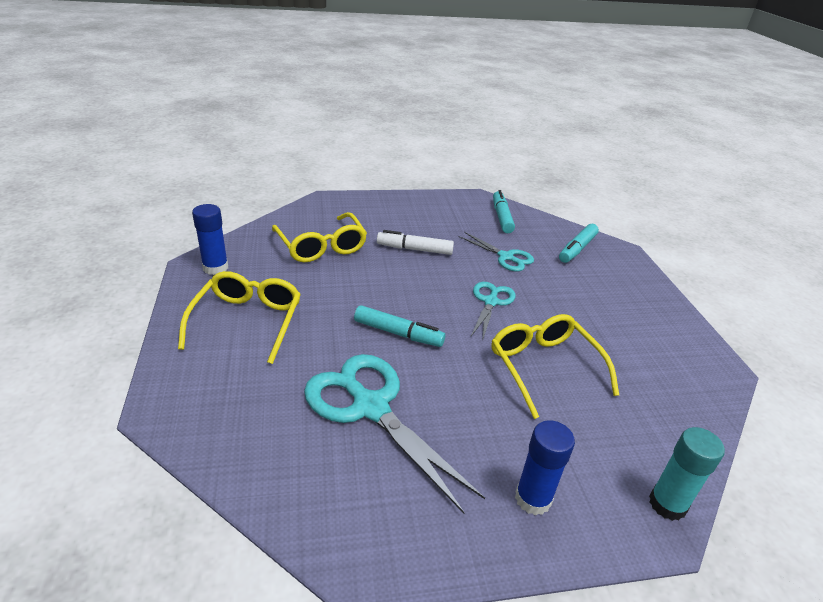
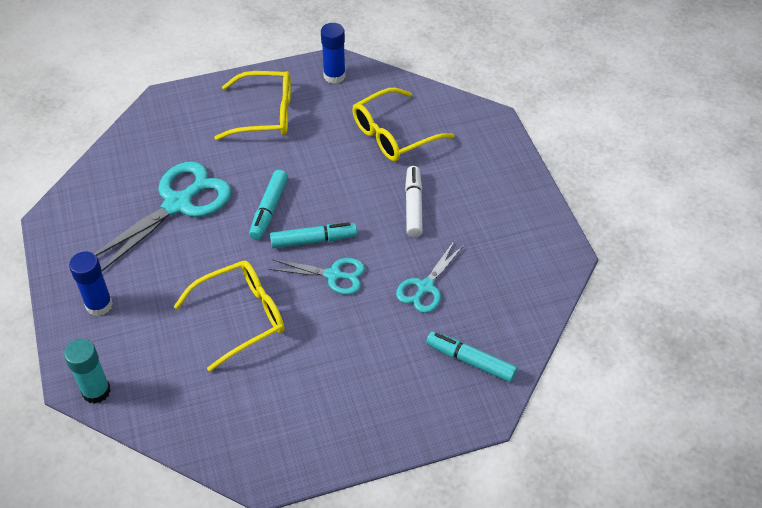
camera: 85 degrees right, 15 degrees up
(501, 217) = (522, 282): turquoise marker -> turquoise marker (313, 240)

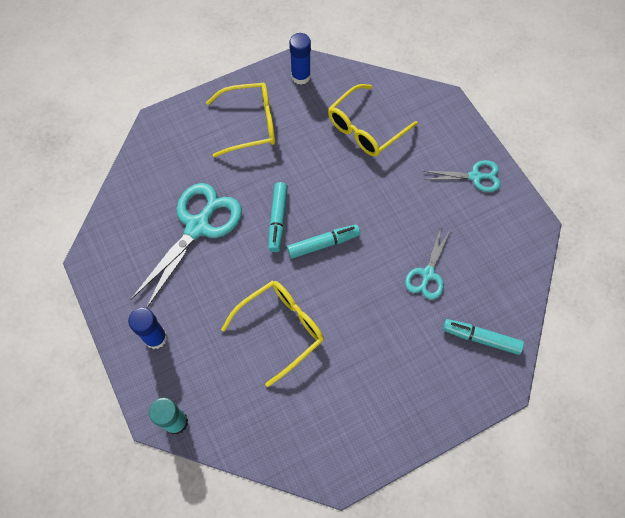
camera: 10 degrees left, 15 degrees up
(334, 275) = (349, 275): turquoise scissors -> turquoise scissors (475, 176)
(413, 206) = (399, 197): white marker -> none

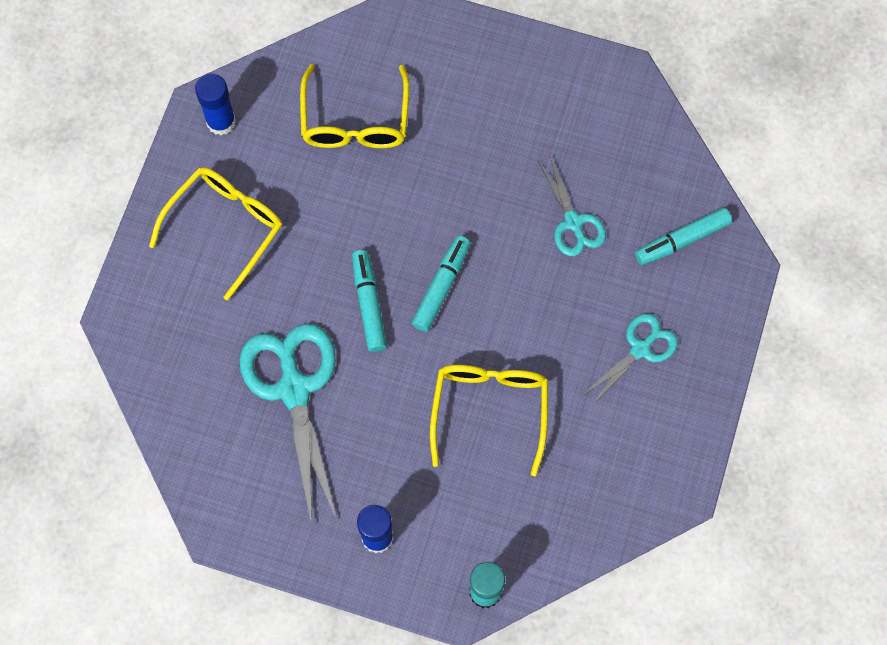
camera: 45 degrees left, 5 degrees up
(278, 219) = (369, 304): turquoise marker -> turquoise marker turned 150 degrees counterclockwise
(475, 176) = (520, 74): turquoise scissors -> turquoise scissors (640, 349)

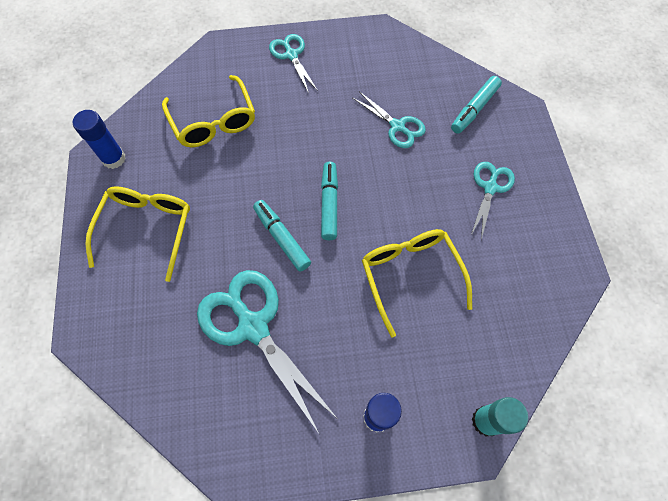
camera: 25 degrees left, 5 degrees down
(492, 64) = (291, 55): none -> turquoise scissors

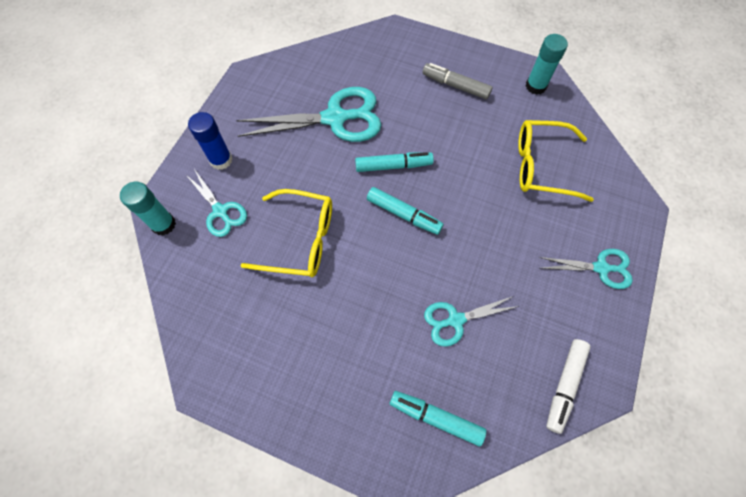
camera: 120 degrees right, 0 degrees up
(114, 159) = (535, 86): blue glue stick -> turquoise glue stick
(146, 229) = (455, 86): yellow glasses -> grey marker
(397, 49) = (564, 385): none -> white marker
(474, 109) = (436, 418): turquoise marker -> turquoise marker turned 45 degrees counterclockwise
(490, 187) = (335, 365): turquoise scissors -> turquoise scissors (220, 211)

